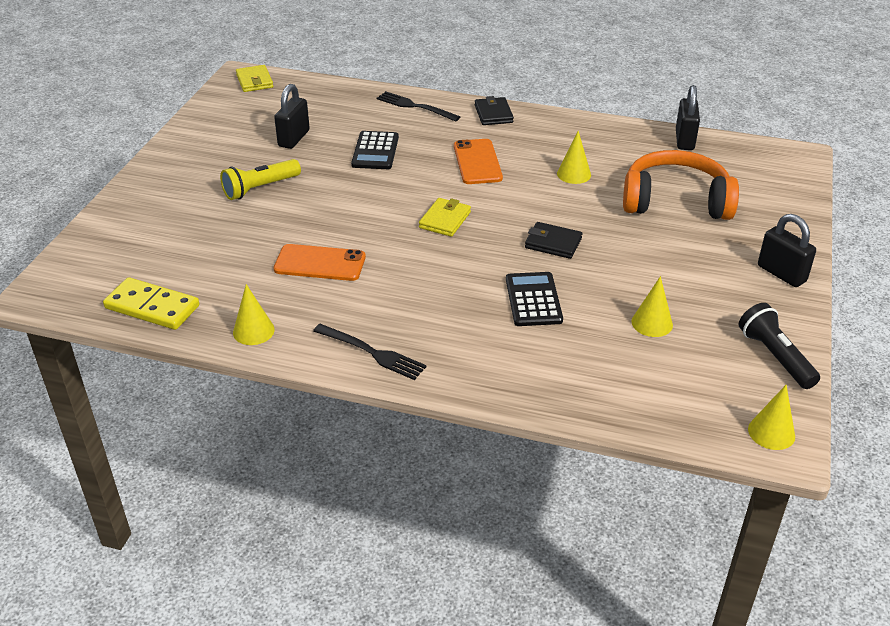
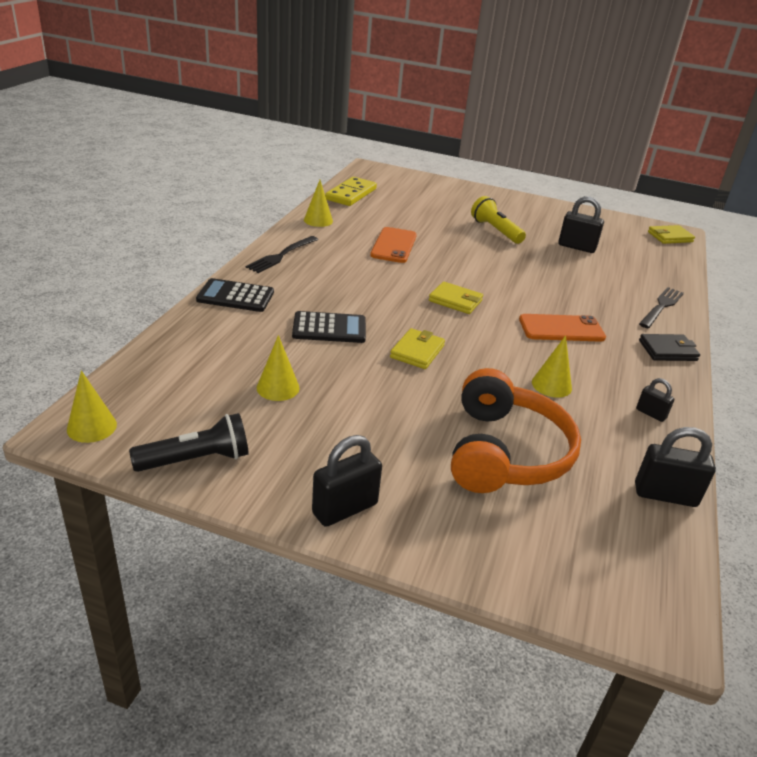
camera: 90 degrees right, 5 degrees down
(375, 151) = (566, 279): black calculator -> black calculator (235, 296)
(553, 243) = (417, 351): black wallet -> yellow wallet
(591, 133) = (651, 413): none -> black padlock

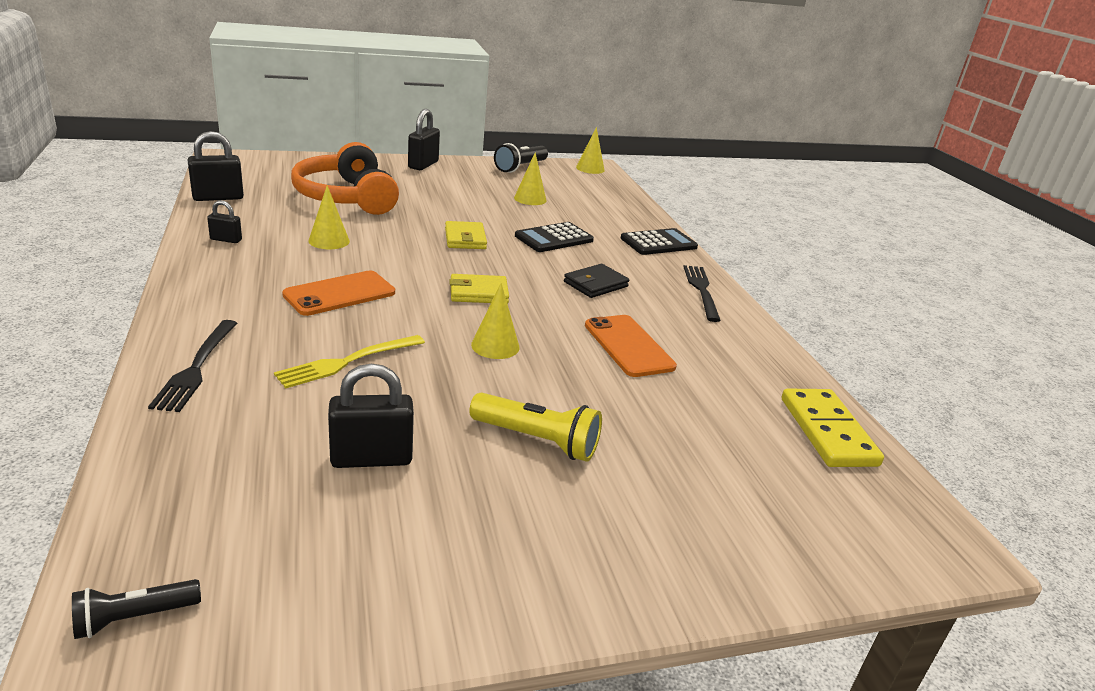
camera: 145 degrees right, 5 degrees down
(318, 220) = (762, 353): yellow cone -> yellow cone (495, 346)
(573, 285) = (347, 362): none -> yellow fork
(667, 350) = (197, 302): black wallet -> black wallet (595, 284)
(670, 237) = (134, 617): yellow wallet -> black flashlight

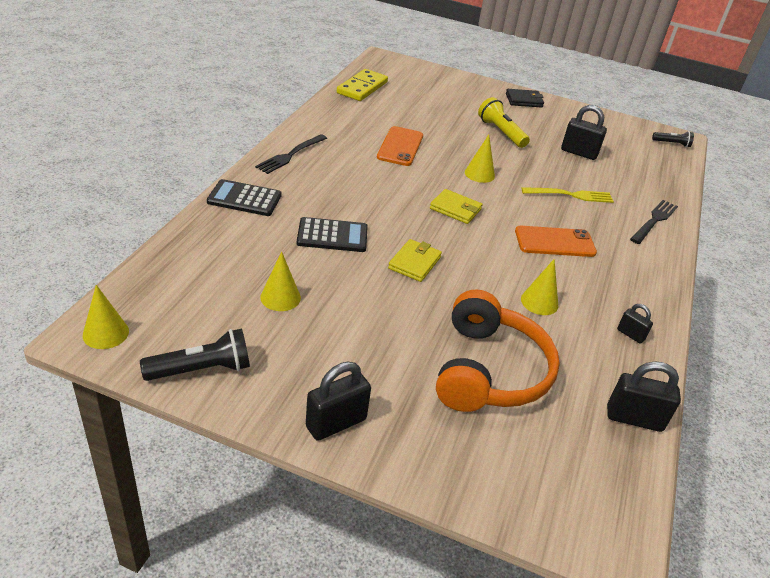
camera: 145 degrees left, 10 degrees up
(595, 284) = (361, 185): black wallet -> black wallet (524, 100)

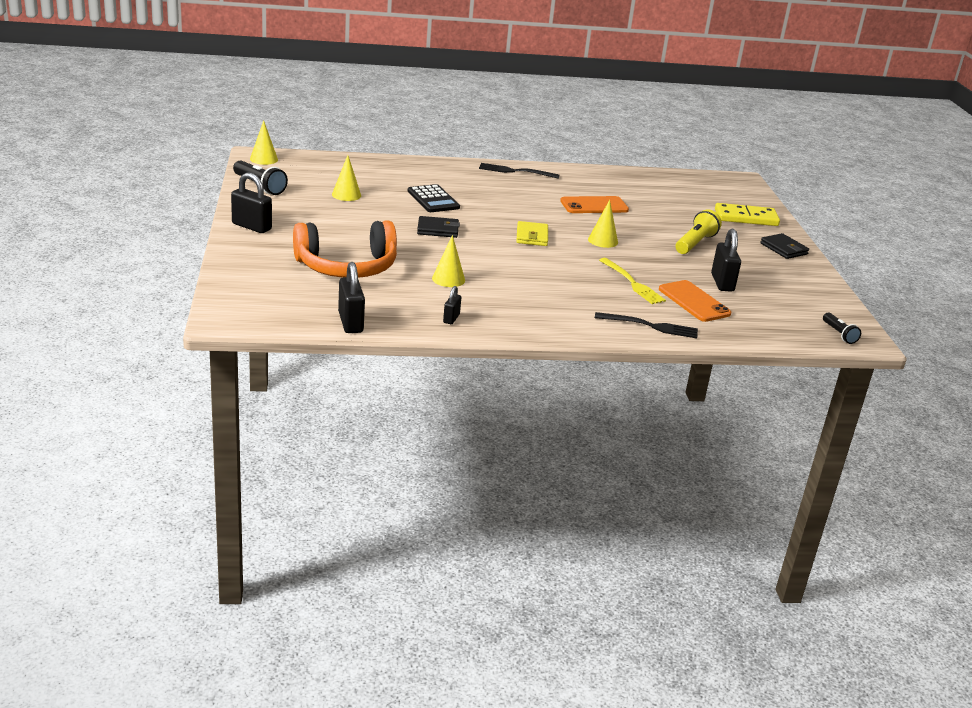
camera: 65 degrees right, 10 degrees down
(244, 199) = (437, 167): black calculator -> none
(362, 88) = (667, 179): yellow domino -> yellow domino (746, 218)
(414, 263) = (438, 230): yellow wallet -> black wallet
(555, 242) = (542, 280): orange phone -> orange phone (694, 301)

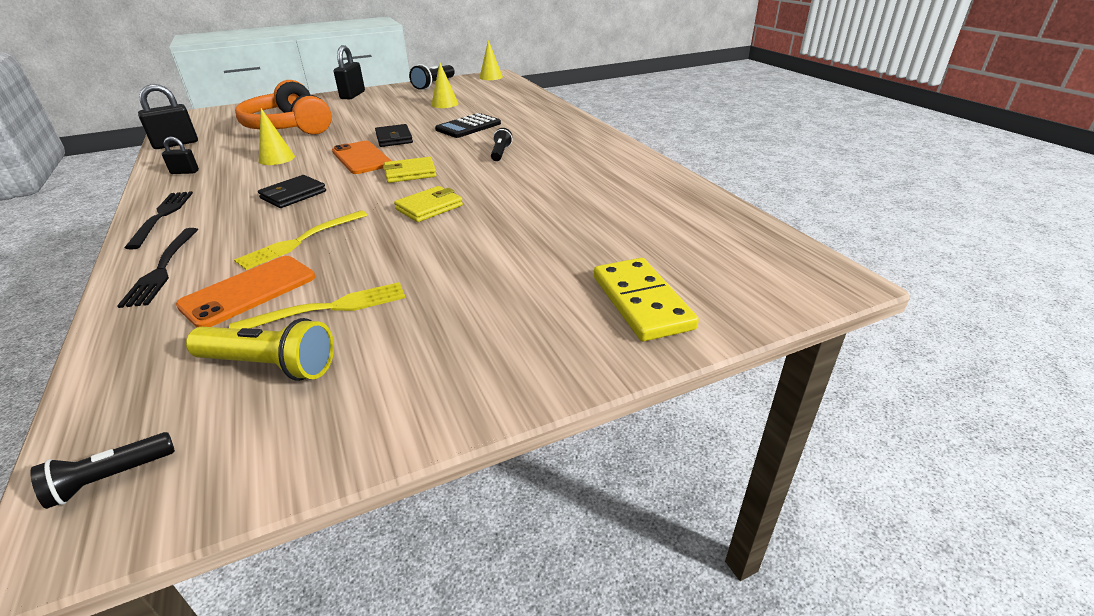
camera: 75 degrees right, 5 degrees up
(513, 202) = (501, 153): none -> black flashlight
(515, 171) = (594, 141): black fork -> black fork (162, 216)
(594, 206) = (541, 188): orange phone -> orange phone (361, 158)
(603, 241) = (429, 207): yellow cone -> yellow wallet
(695, 243) = (474, 268): yellow flashlight -> yellow flashlight (269, 366)
(722, 283) = (329, 308): black padlock -> yellow fork
(784, 249) = (528, 360): black wallet -> black wallet (293, 195)

